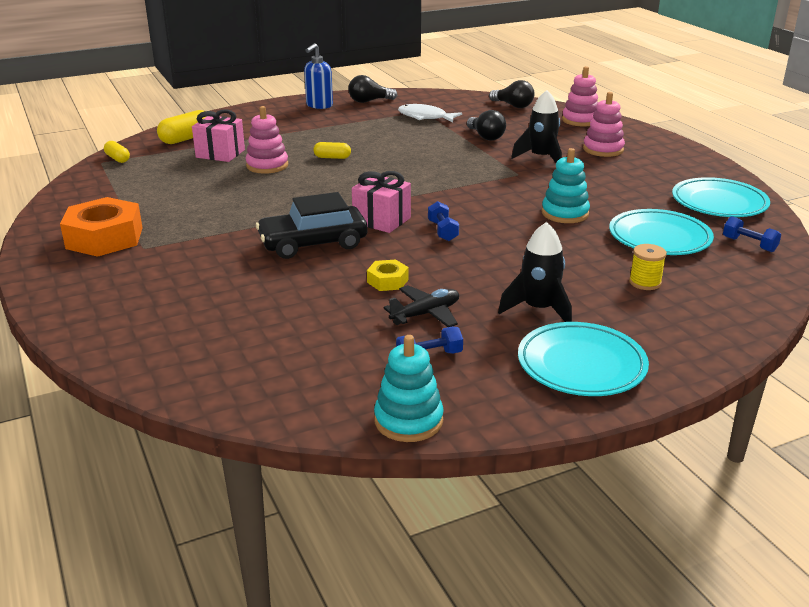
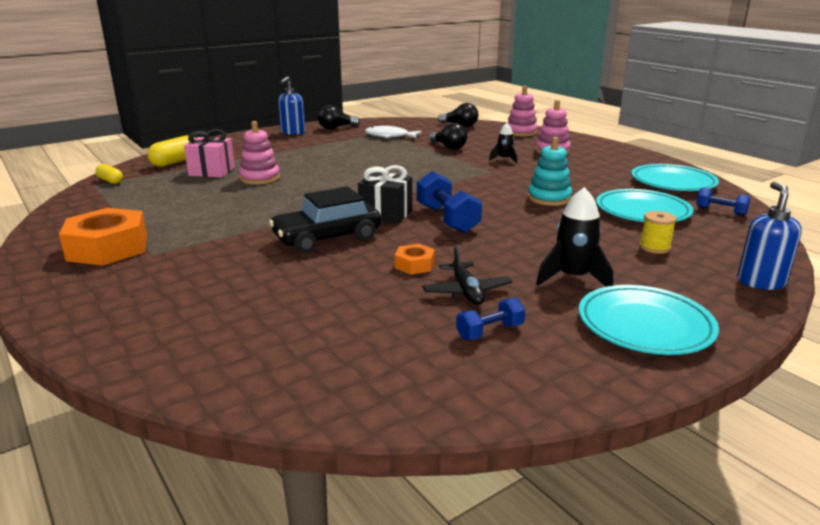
camera: 10 degrees left, 5 degrees down
(332, 157) = (319, 169): yellow capsule -> none
(381, 220) = (386, 214): pink gift -> black gift
(387, 281) = (414, 265): yellow nut -> orange nut
(408, 420) = (500, 401): turquoise stacking toy -> none
(426, 314) = (466, 291): black plane -> black plane turned 120 degrees clockwise
(443, 231) = (447, 219): blue dumbbell -> blue dumbbell, size x1.78
(541, 158) = (504, 159): black rocket -> black rocket, size x0.61
(732, 331) = (760, 282): none -> blue soap dispenser

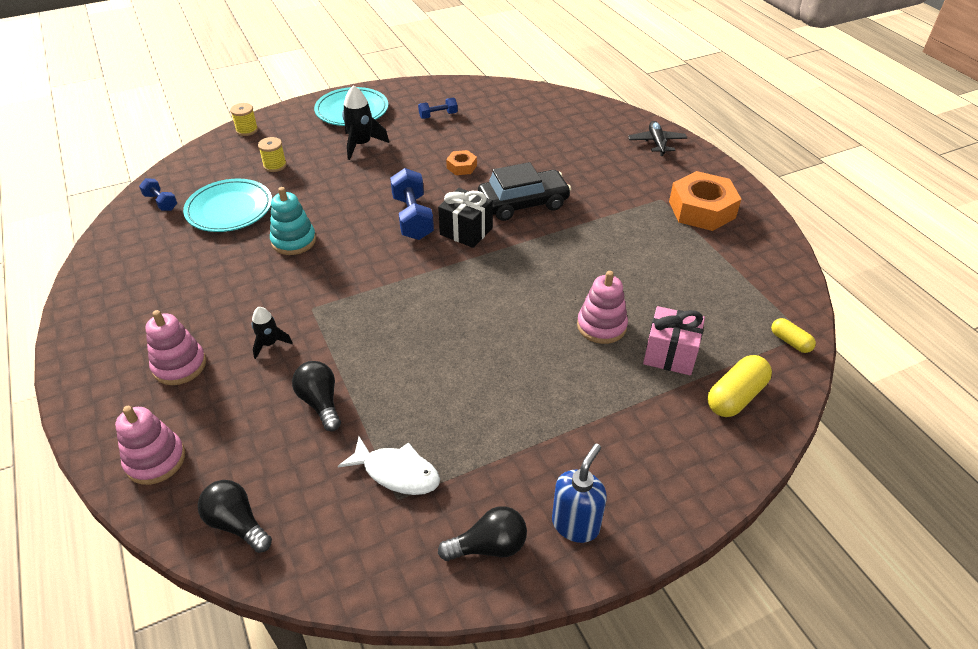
camera: 170 degrees left, 20 degrees up
(466, 291) = (437, 141): black plane -> black plane (656, 143)
(673, 183) = (134, 256): turquoise plate -> none
(760, 282) = (247, 130): blue soap dispenser -> yellow spool

